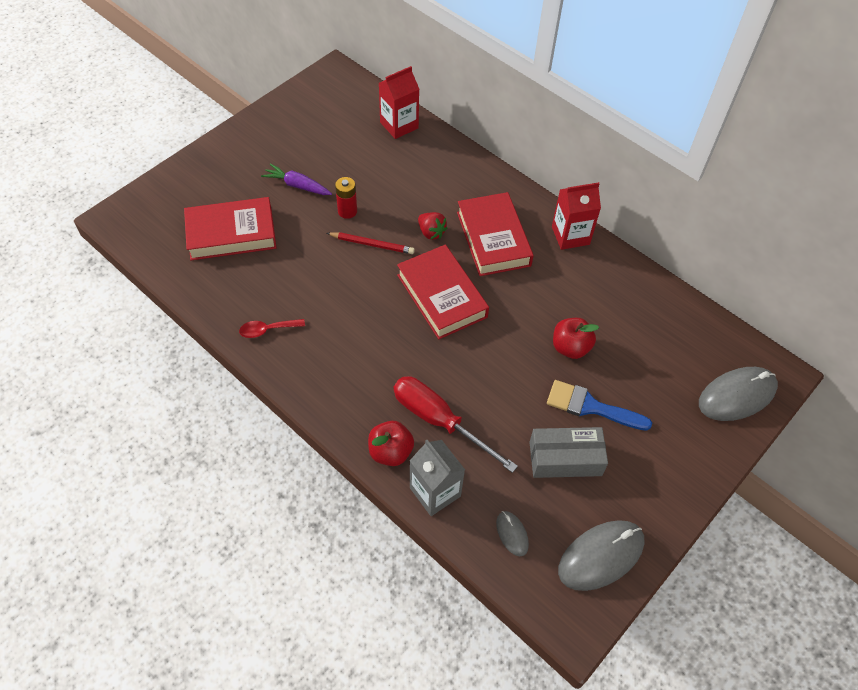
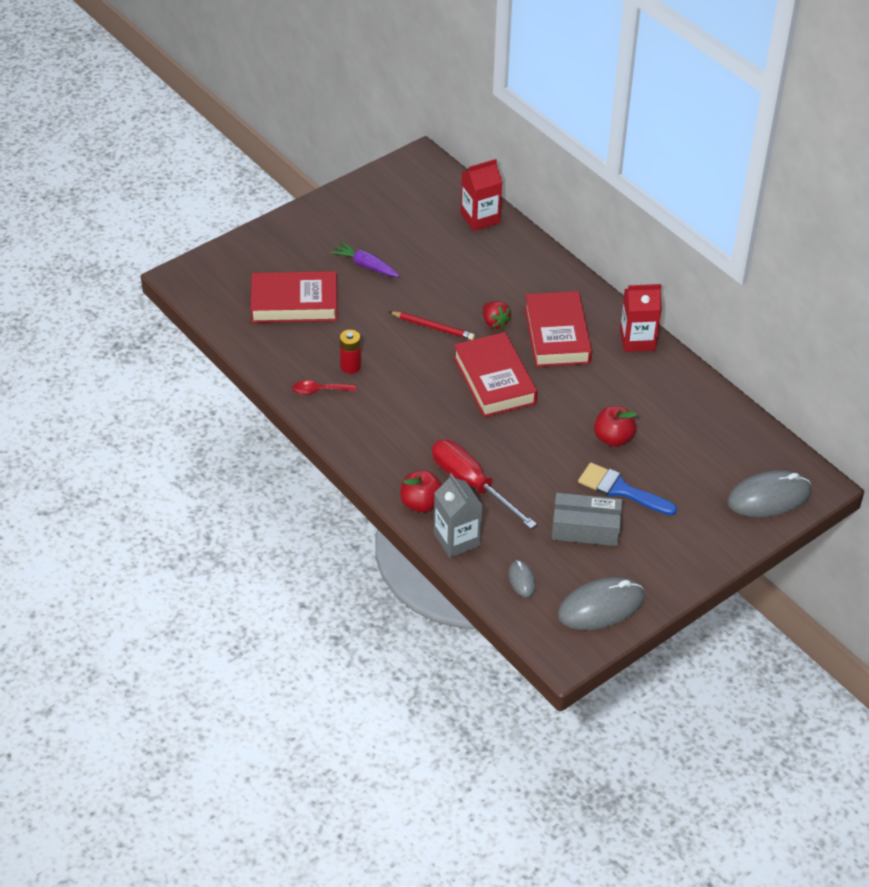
camera: 10 degrees right, 10 degrees down
(347, 211) = (413, 294): red battery -> red battery (350, 366)

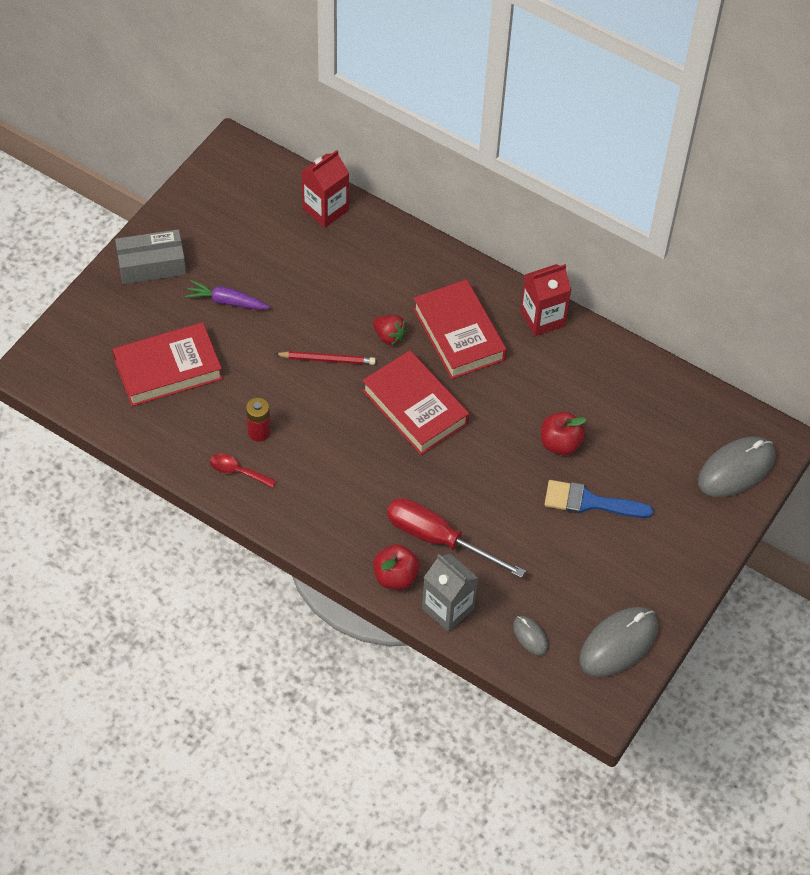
camera: 20 degrees left, 10 degrees up
(319, 391) = (237, 471): red spoon -> red spoon turned 45 degrees clockwise
(585, 528) = (571, 557): grey box -> grey box (151, 265)

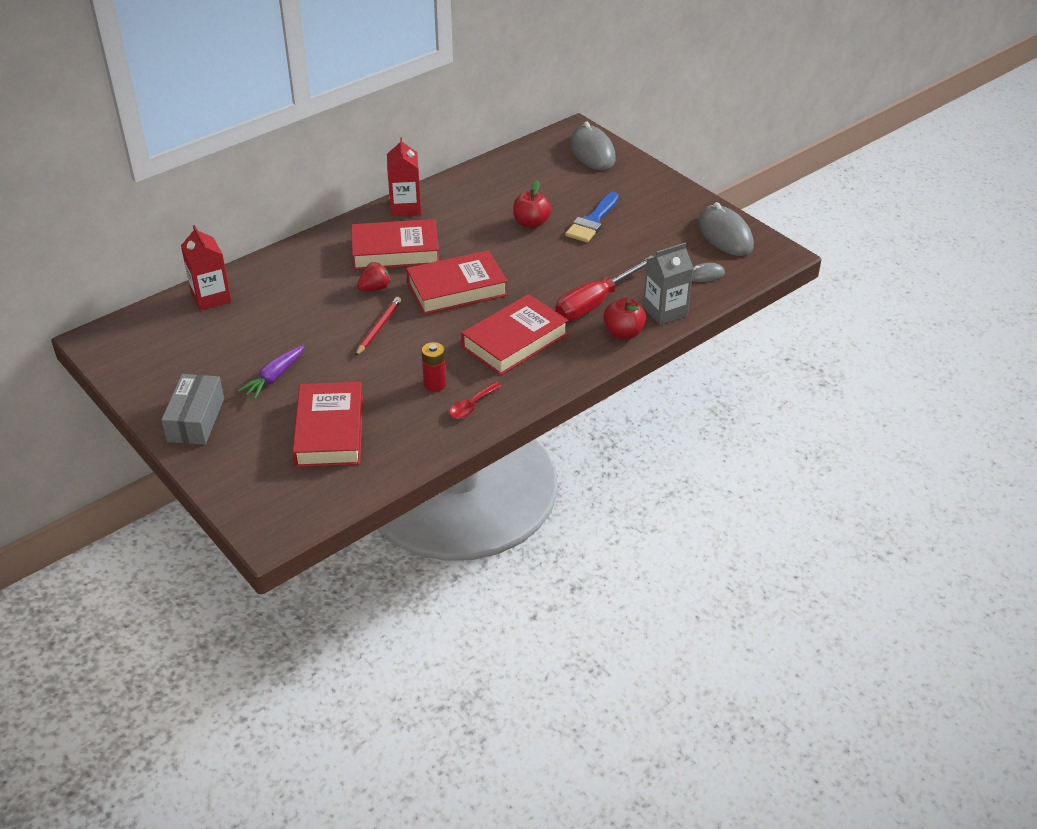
camera: 70 degrees left, 15 degrees down
(348, 481) = (515, 341): none -> red book

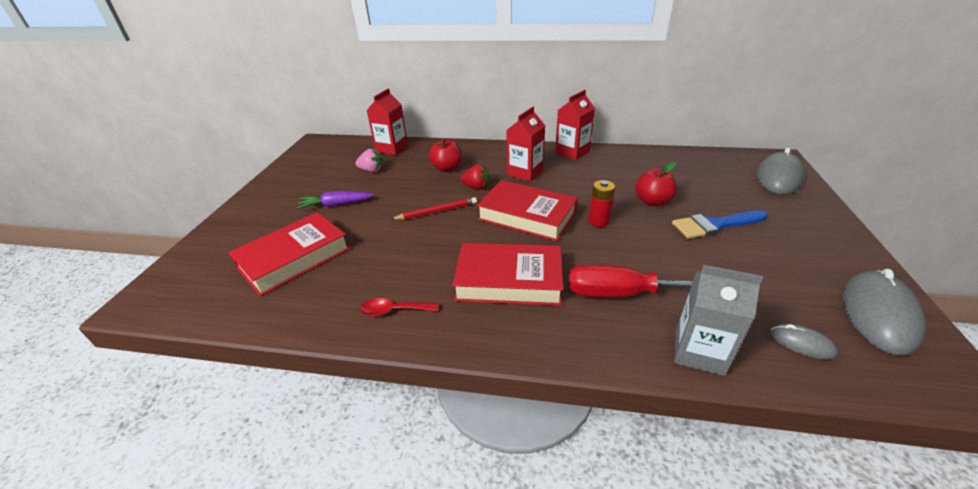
camera: 50 degrees right, 5 degrees down
(196, 420) = (264, 203): grey box -> none
(239, 330) = (371, 170): none -> pink strawberry
(395, 251) = (525, 173): red book -> red carton
(435, 384) = (401, 273): red battery -> red battery (598, 221)
(623, 333) = (619, 343): red apple -> red apple (447, 168)

